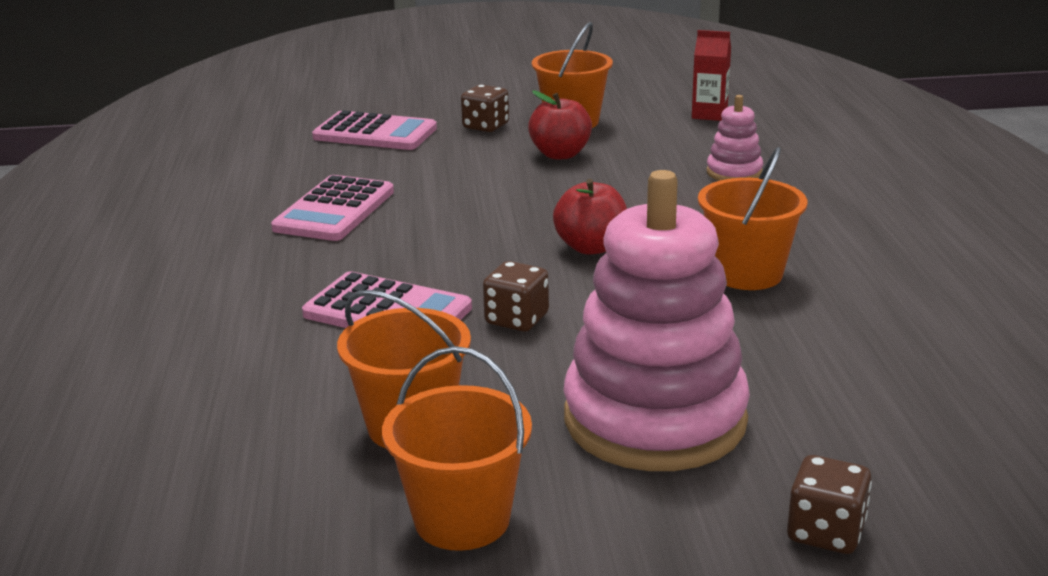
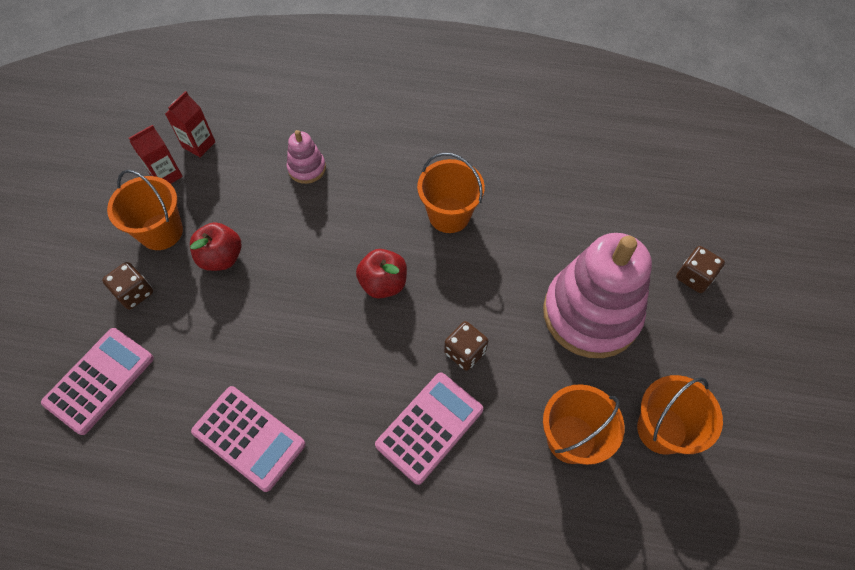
camera: 75 degrees left, 35 degrees up
(650, 109) = (166, 175): none -> red carton

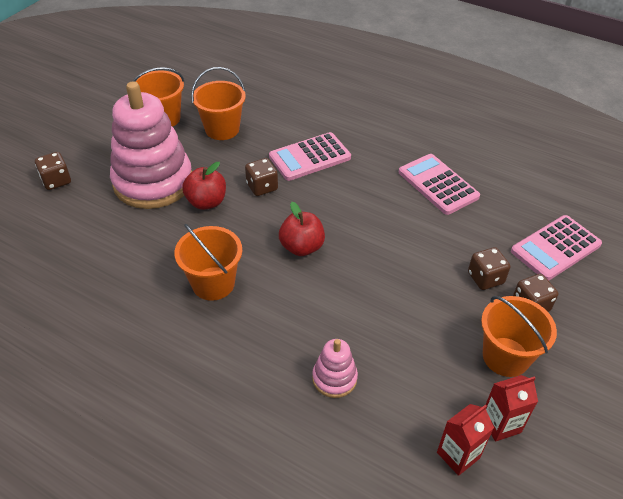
camera: 160 degrees left, 15 degrees down
(181, 310) = (485, 278): none -> brown dice
(221, 258) = (444, 312): red apple -> red apple (206, 202)

